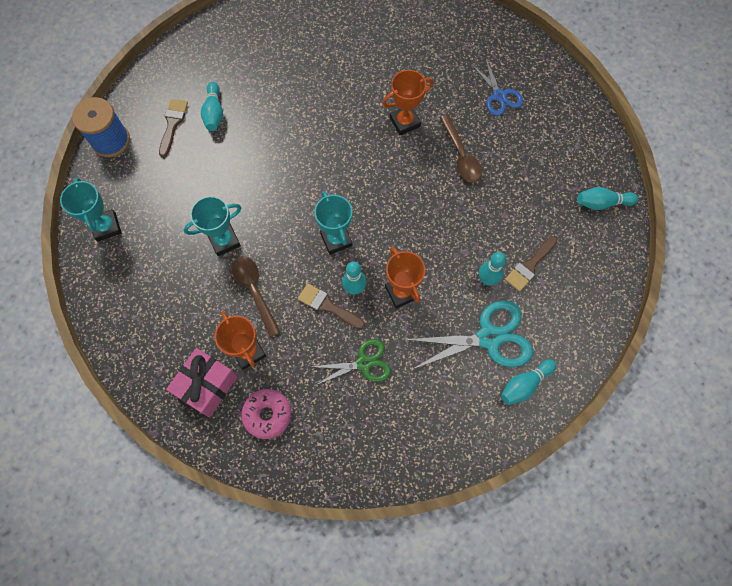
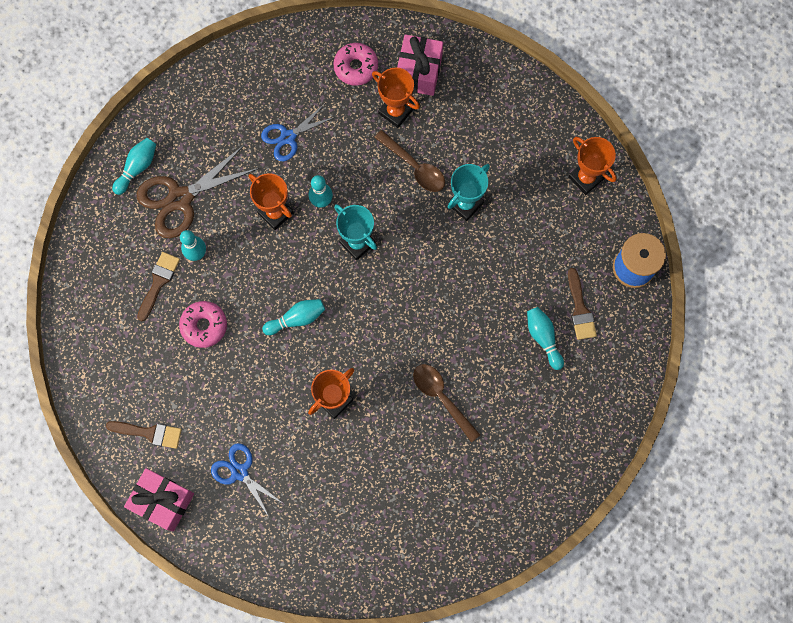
camera: 160 degrees right, 5 degrees up
(106, 227) = (585, 178): turquoise trophy -> orange trophy
(328, 306) = (340, 176): brown brush -> brown brush (149, 433)
(364, 363) = (288, 137): green scissors -> blue scissors
(460, 155) = (261, 381): brown spoon -> brown spoon (442, 398)
(489, 338) = (180, 198): turquoise scissors -> brown scissors
(497, 214) = (204, 326): none -> pink donut
(567, 95) = (163, 501): none -> pink gift
(602, 203) = (99, 377): turquoise bowling pin -> turquoise bowling pin (296, 319)

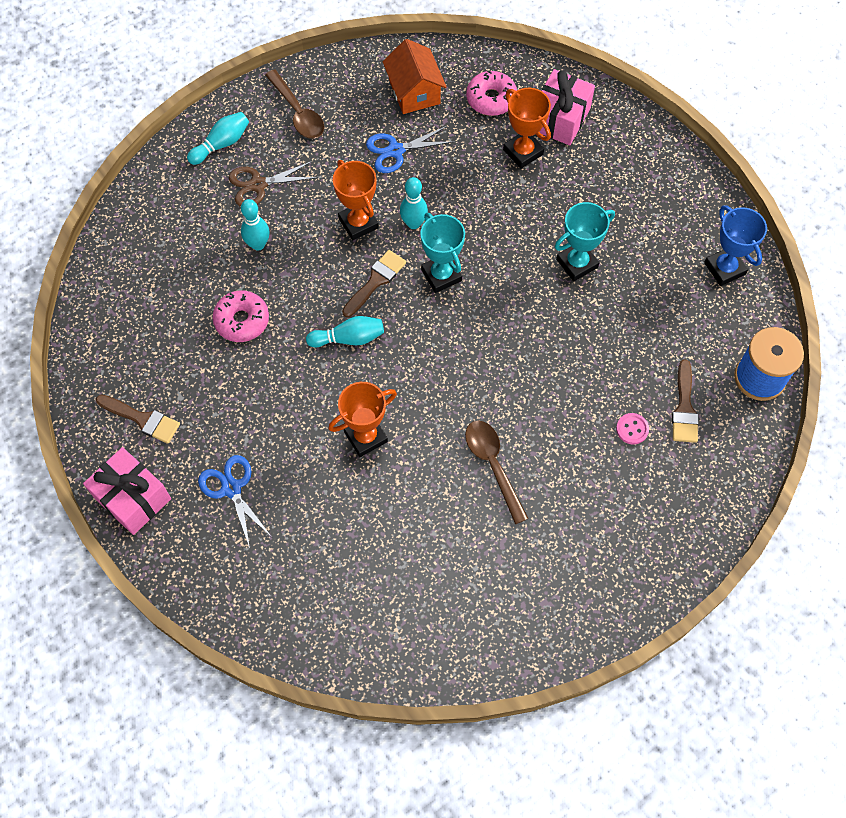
camera: 15 degrees right, 10 degrees down
(158, 282) = (206, 264): brown brush -> brown brush (375, 281)
(180, 198) = (258, 185): brown scissors -> brown scissors, size x0.62
(288, 76) = (414, 92): none -> orange house
(414, 166) = (528, 212): brown spoon -> brown spoon (297, 112)
(543, 338) = (632, 429): turquoise bowling pin -> pink button
(585, 178) = (724, 268): orange trophy -> blue trophy

